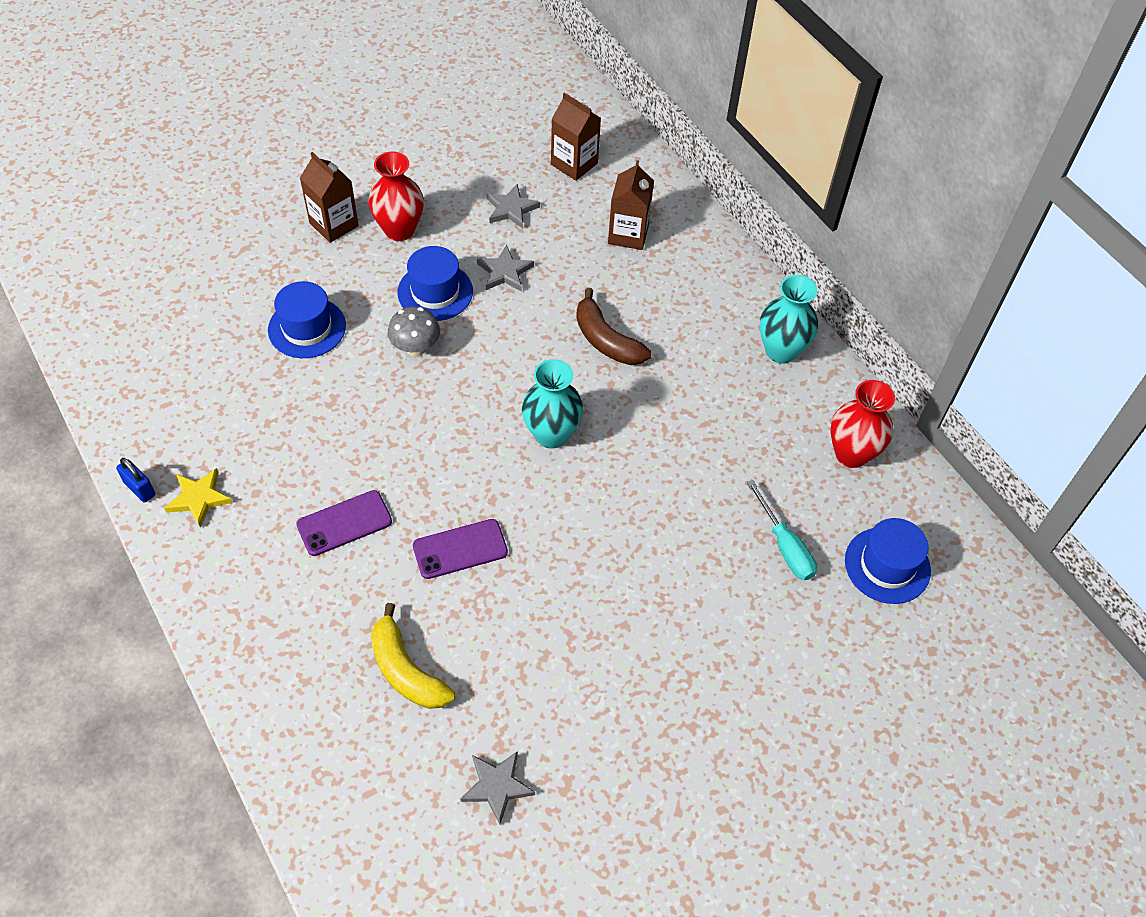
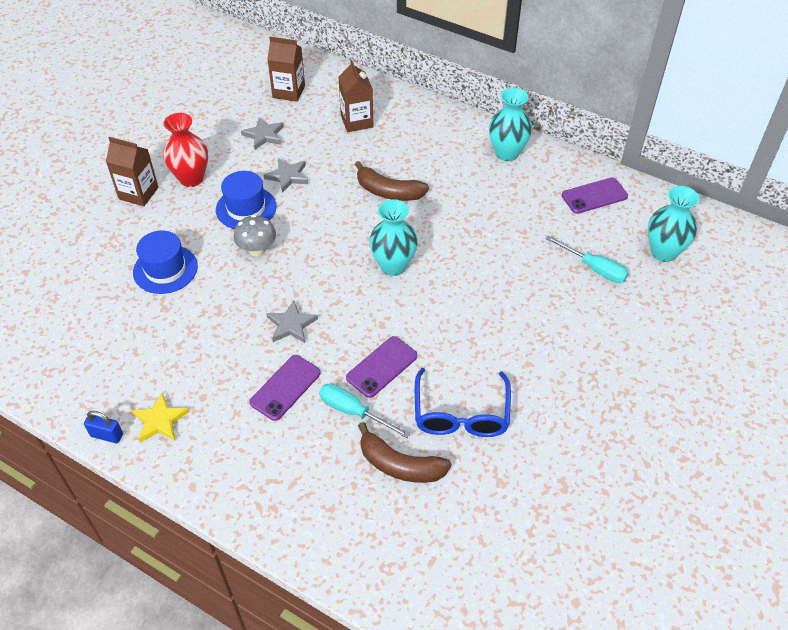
camera: 25 degrees left, 5 degrees down
(397, 586) = (353, 412): none -> turquoise screwdriver
(406, 670) = (400, 465): yellow banana -> brown banana
(497, 786) = (518, 510): grey star -> grey star (291, 325)
(509, 646) = (461, 414): none -> blue glasses
(851, 454) = (594, 196): red vase -> purple phone
(887, 565) = (663, 252): blue hat -> turquoise vase

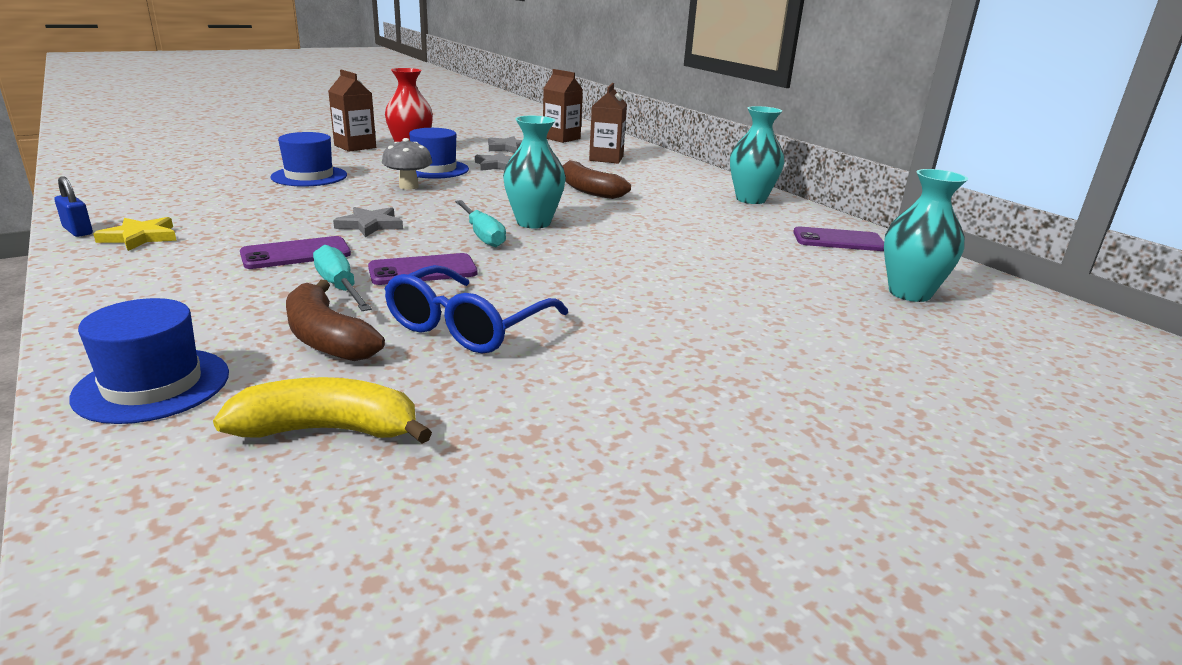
camera: 25 degrees right, 25 degrees down
(359, 549) = (152, 385): none -> blue hat
(475, 533) = (329, 430): none -> yellow banana
(594, 268) = (790, 280): turquoise screwdriver -> turquoise screwdriver (482, 235)

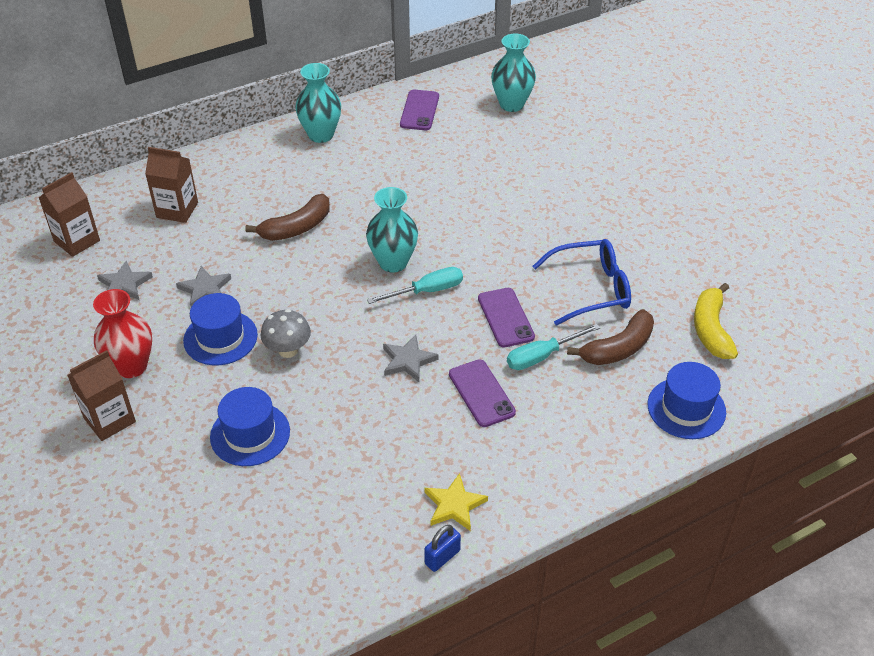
camera: 85 degrees left, 20 degrees up
(468, 326) = (591, 289): blue glasses -> blue glasses turned 45 degrees counterclockwise

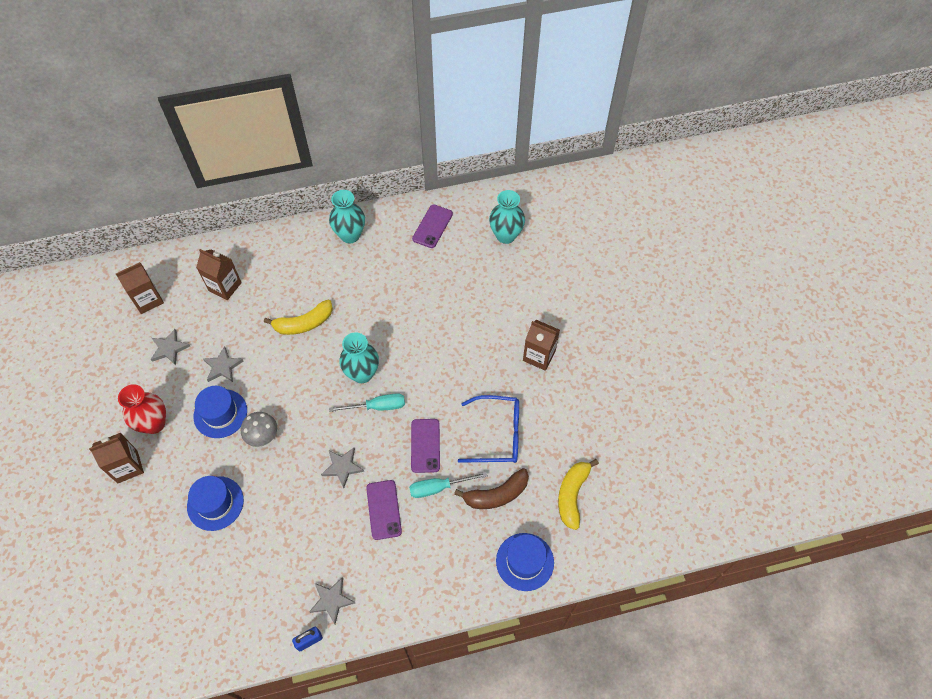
camera: 15 degrees right, 15 degrees up
(297, 228) = (304, 323): brown banana -> yellow banana
(454, 505) = (331, 600): yellow star -> grey star
(604, 205) = (539, 356): none -> brown carton

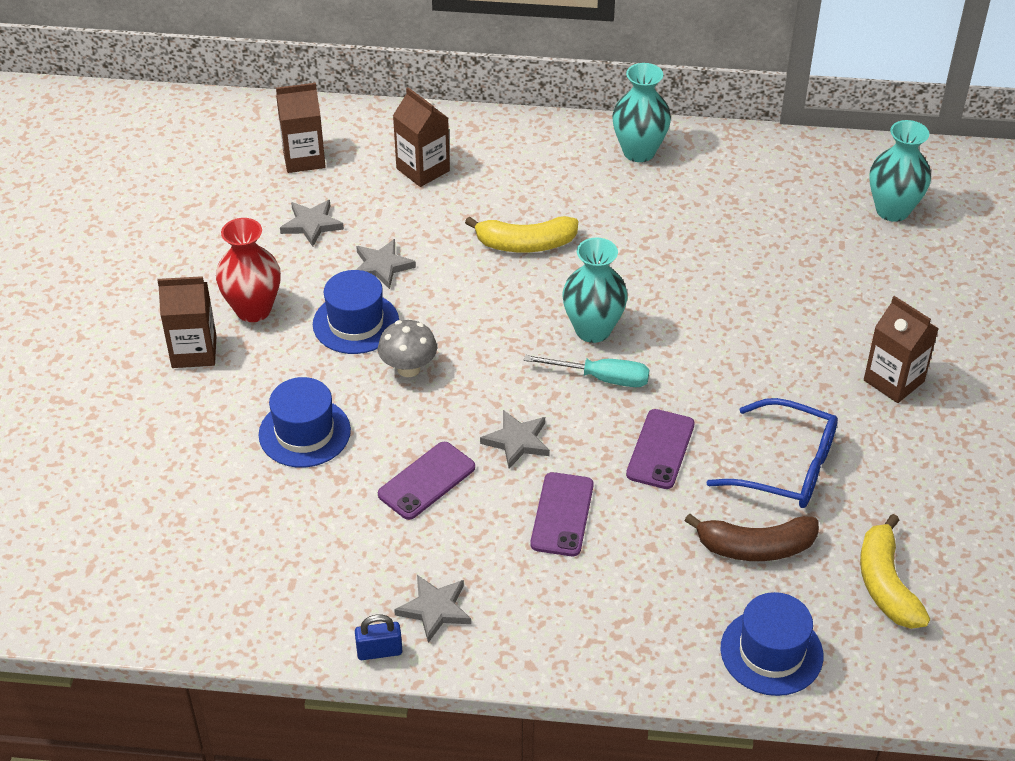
camera: 20 degrees right, 15 degrees down
(432, 226) = (775, 171): purple phone -> purple phone (426, 481)
(438, 487) = (662, 511): turquoise screwdriver -> none
(572, 495) = (886, 584): yellow banana -> yellow banana turned 45 degrees counterclockwise

